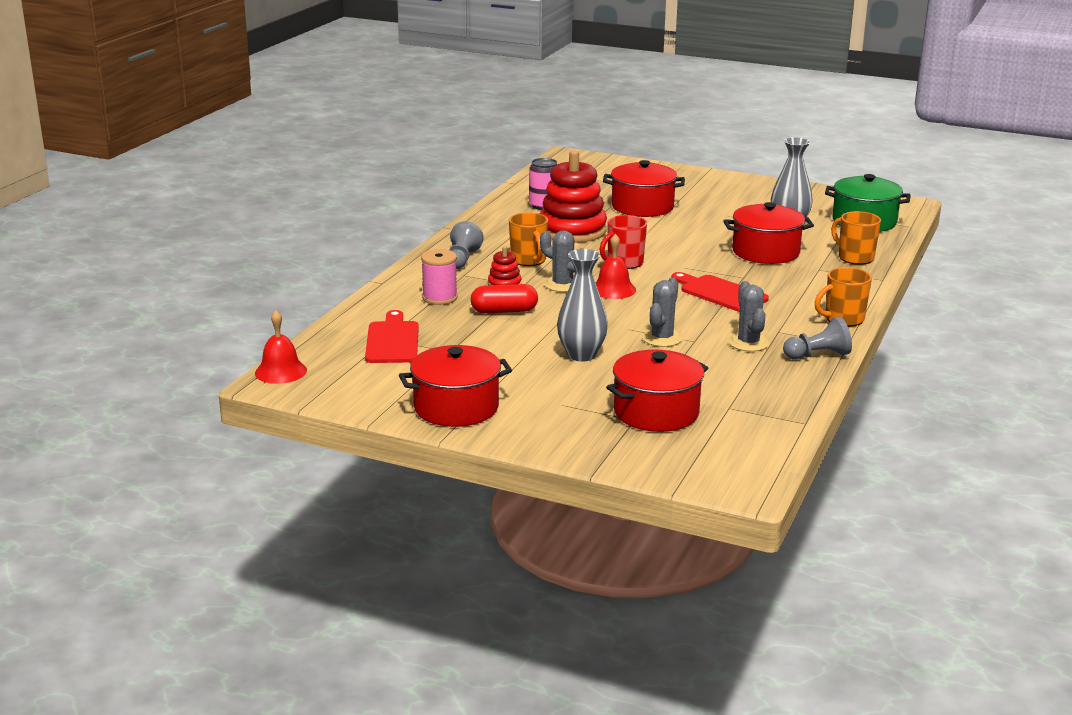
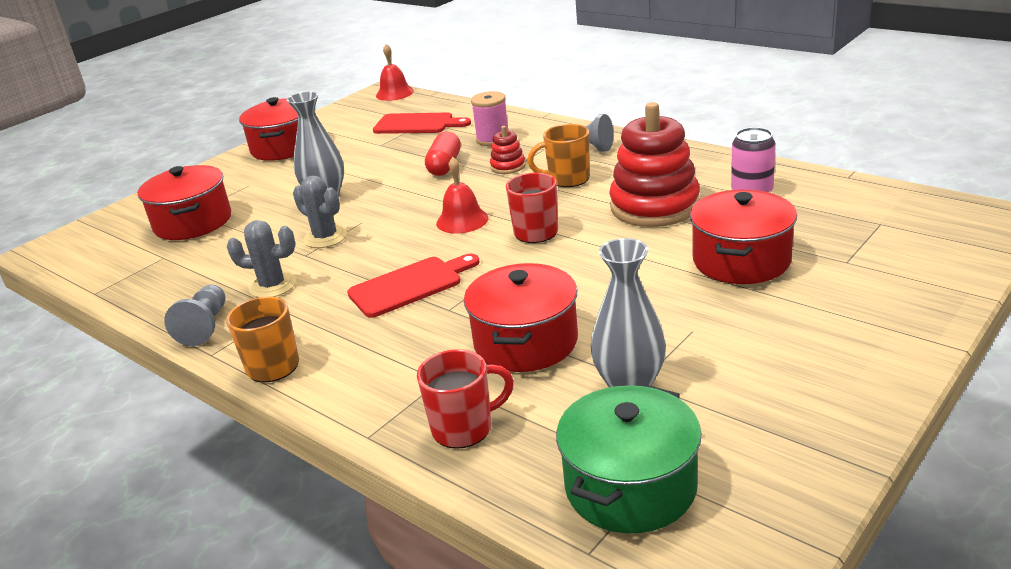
camera: 110 degrees right, 5 degrees up
(562, 285) = (491, 194): grey cactus -> none
(855, 258) = (464, 428): orange mug -> red mug

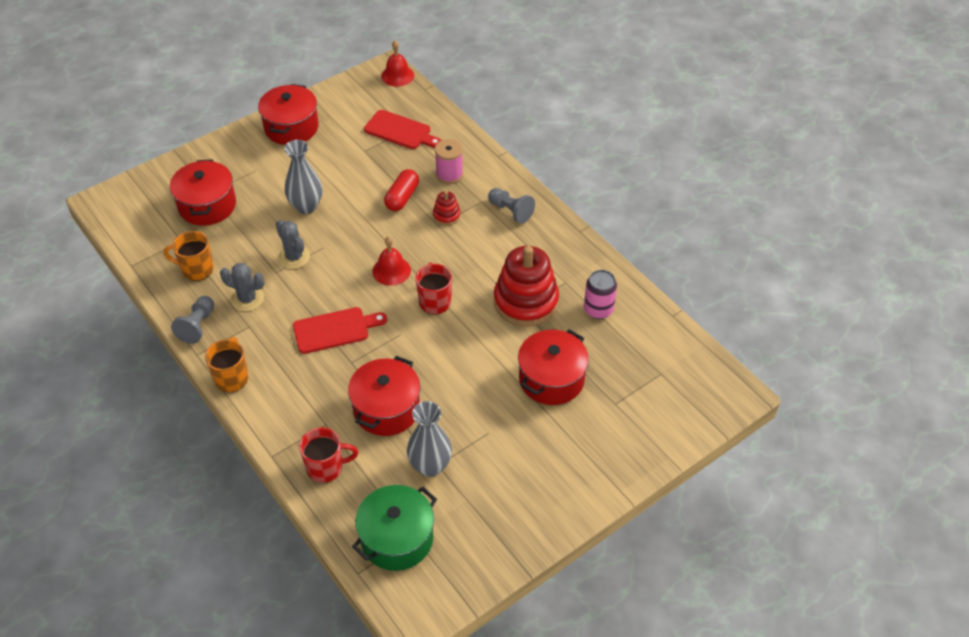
camera: 10 degrees right, 20 degrees up
(567, 179) = (481, 247): orange mug -> orange mug (196, 269)

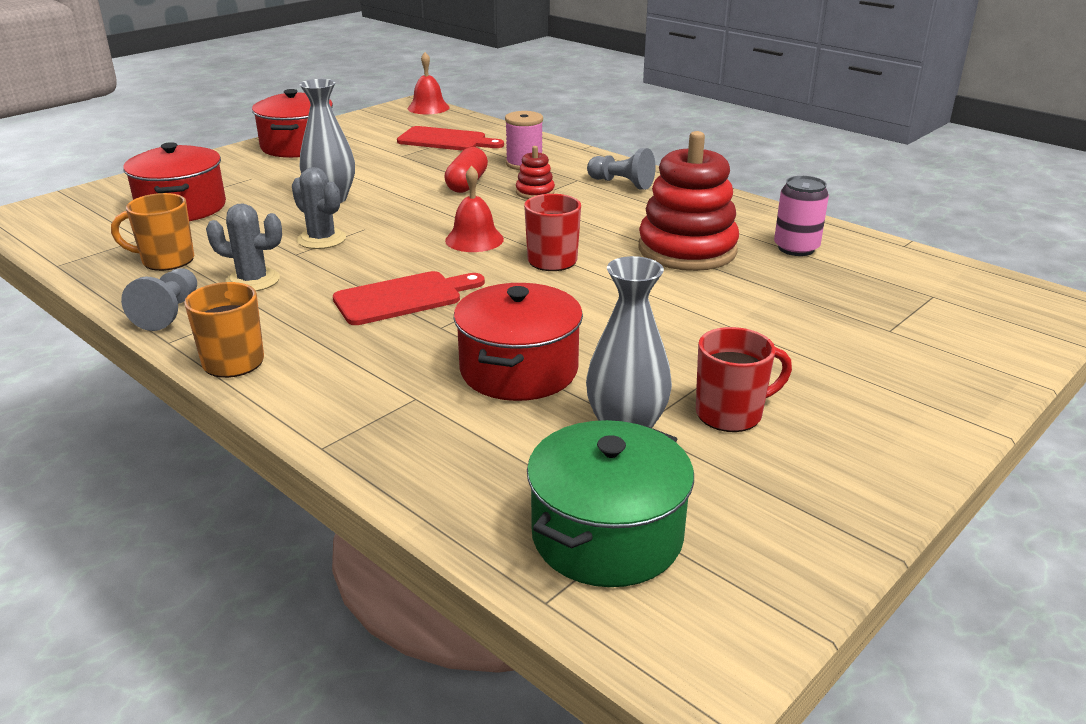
camera: 10 degrees left, 20 degrees down
(326, 467) = (432, 451): red mug -> red mug (731, 414)
(551, 379) = (773, 315): red pot -> none

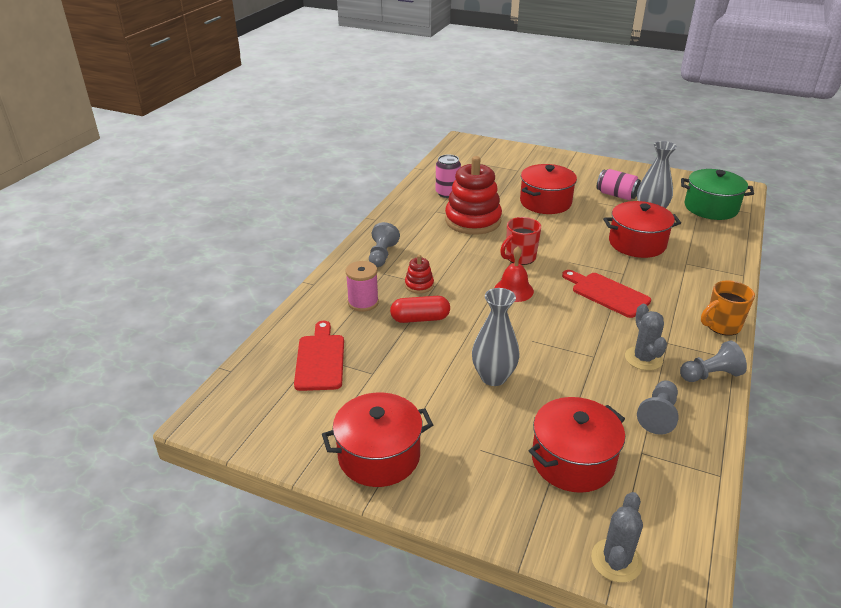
camera: 110 degrees left, 5 degrees up
(166, 260) = (658, 415): orange mug -> grey pawn
(321, 239) = (564, 353): grey cactus -> grey cactus (616, 560)
(428, 108) = (214, 404): red bell -> none
(727, 324) = (545, 202): none -> red pot
(731, 414) = (616, 195): red mug -> pink can

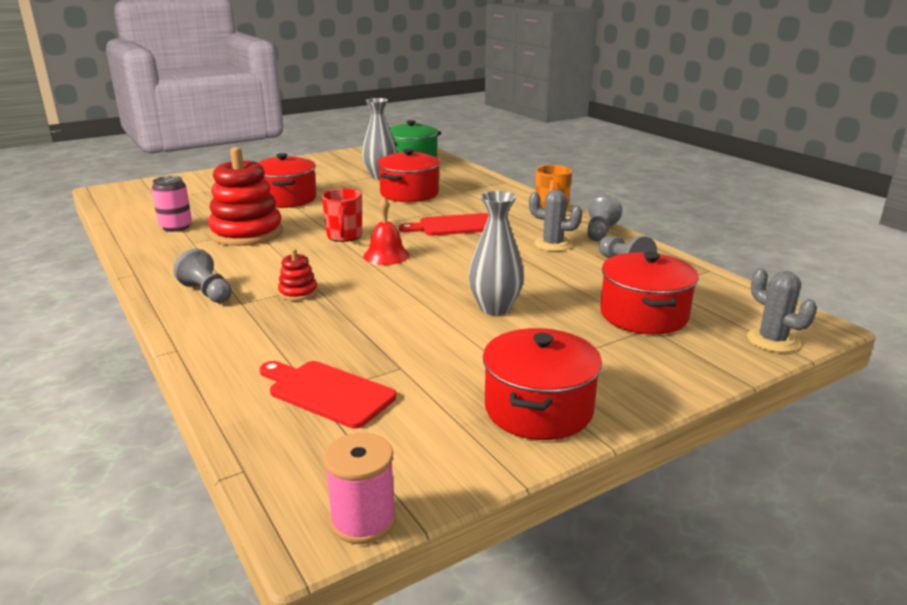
camera: 55 degrees left, 10 degrees down
(363, 302) = (270, 331): pink spool -> pink spool (363, 521)
(420, 319) = (353, 311): red capsule -> none
(616, 195) = (333, 175): pink can -> none

